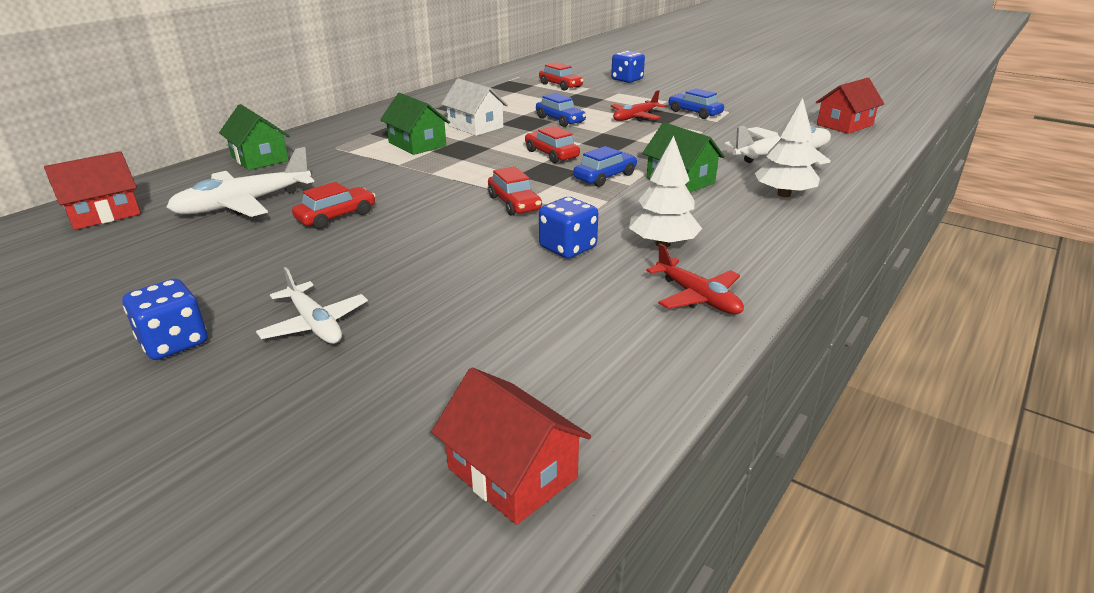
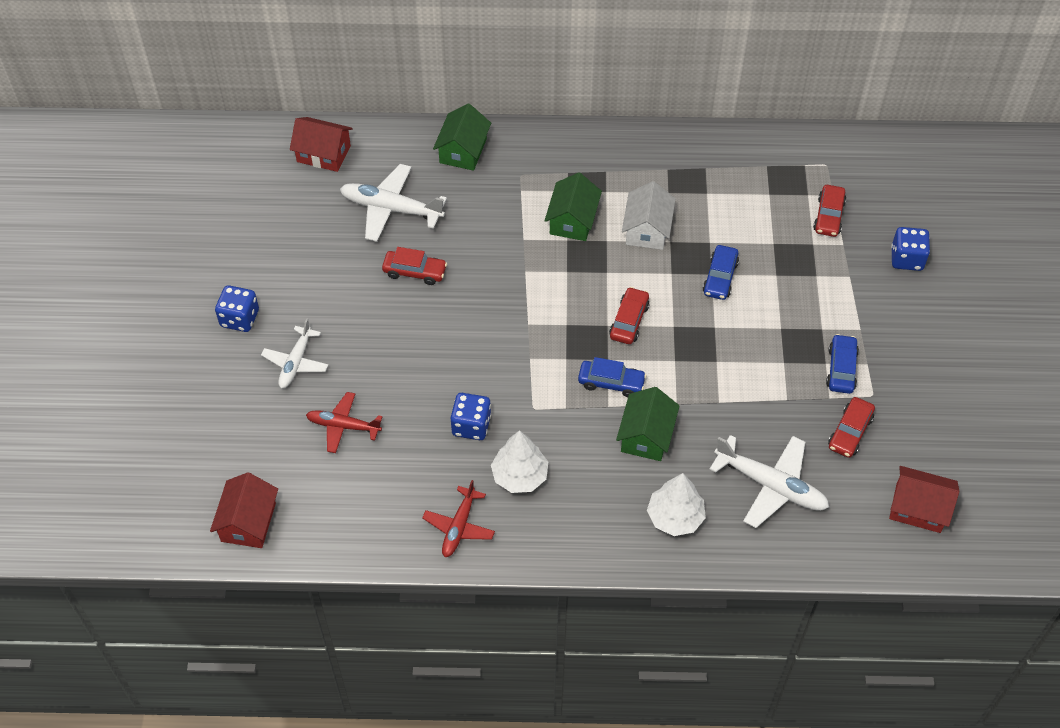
camera: 55 degrees right, 25 degrees up
(514, 203) = (514, 355): red car -> red car (850, 432)
(635, 117) = (781, 329): red plane -> red plane (343, 426)

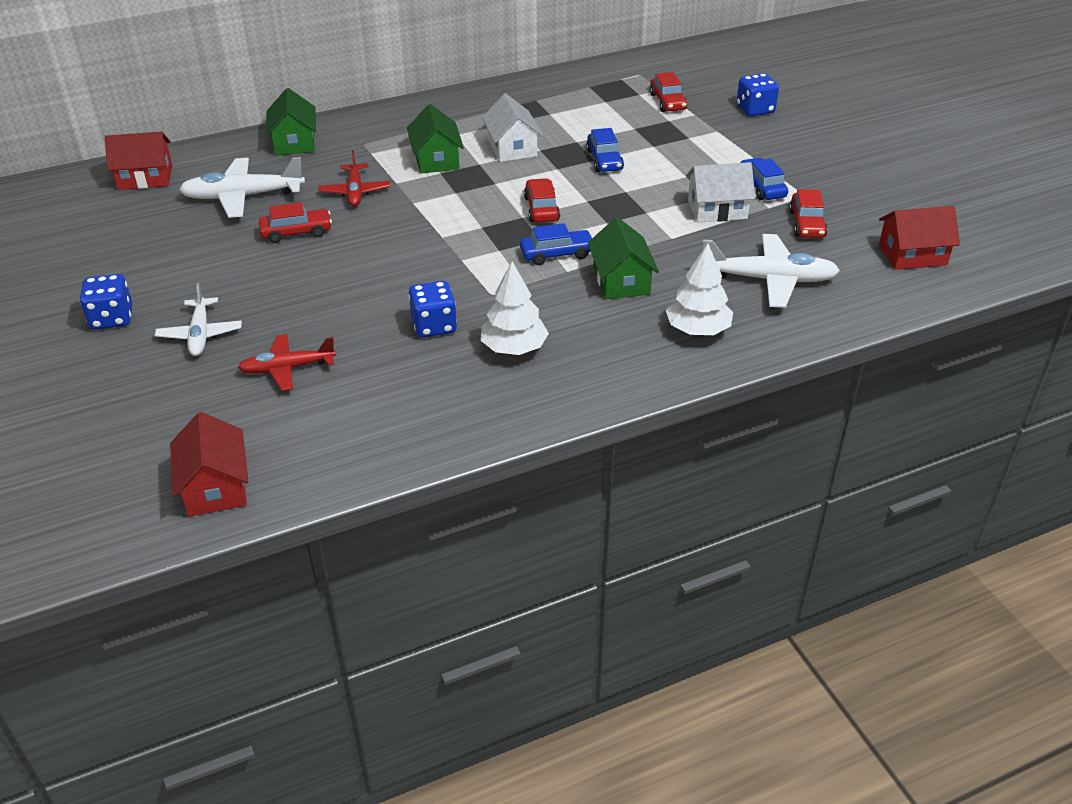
camera: 25 degrees left, 15 degrees down
(459, 527) = (476, 409): red plane -> red plane (355, 191)
(781, 382) = (717, 209): none -> white house

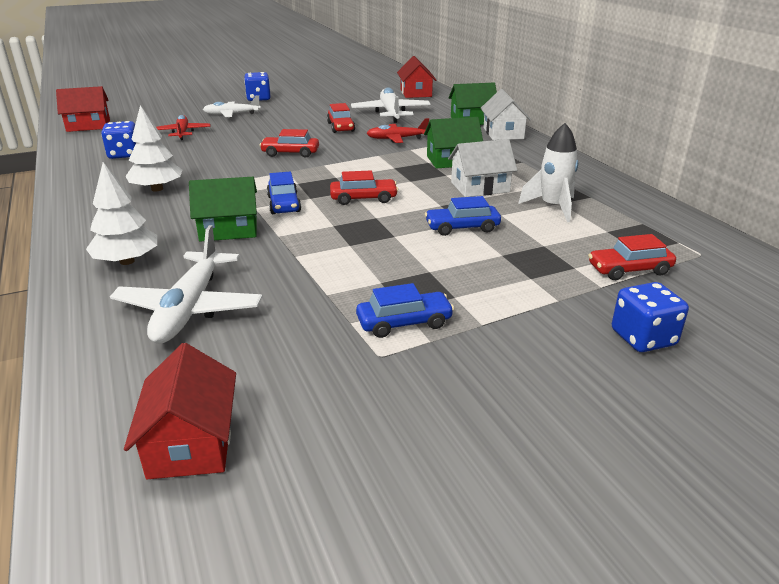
camera: 90 degrees right, 10 degrees down
(434, 326) = (203, 165): blue dice -> blue dice (124, 154)
(559, 118) = (553, 207): none -> white rocket
(717, 209) = (351, 286): white house -> white house (503, 133)
(806, 224) = (304, 349): red car -> red car (290, 153)

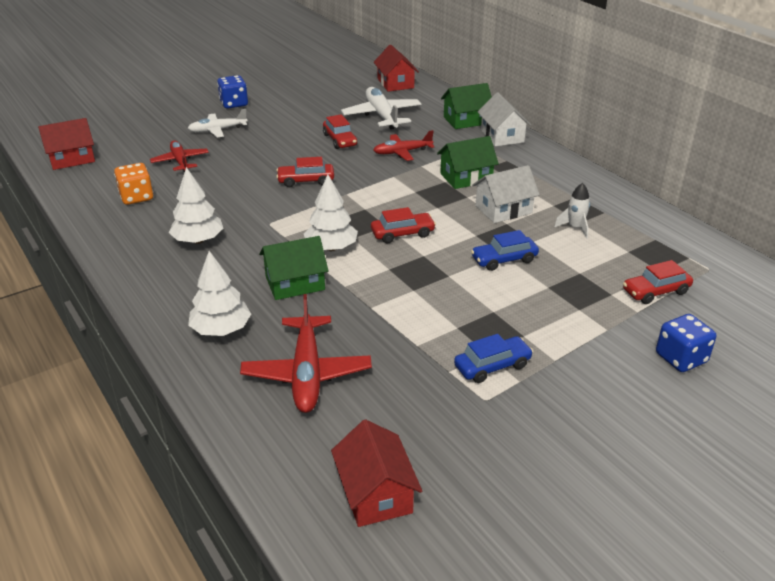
camera: 10 degrees left, 5 degrees up
(124, 154) = (136, 197): blue dice -> orange dice
(190, 308) = (307, 373): white plane -> red plane
(284, 204) = (331, 248): blue car -> white tree
(553, 207) = (575, 228): white rocket -> white rocket, size x0.66

